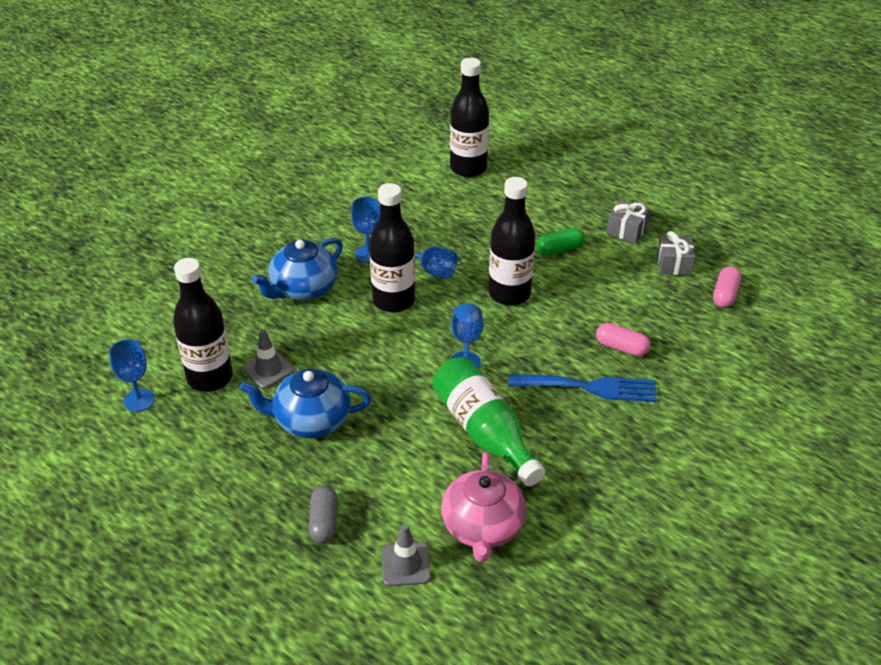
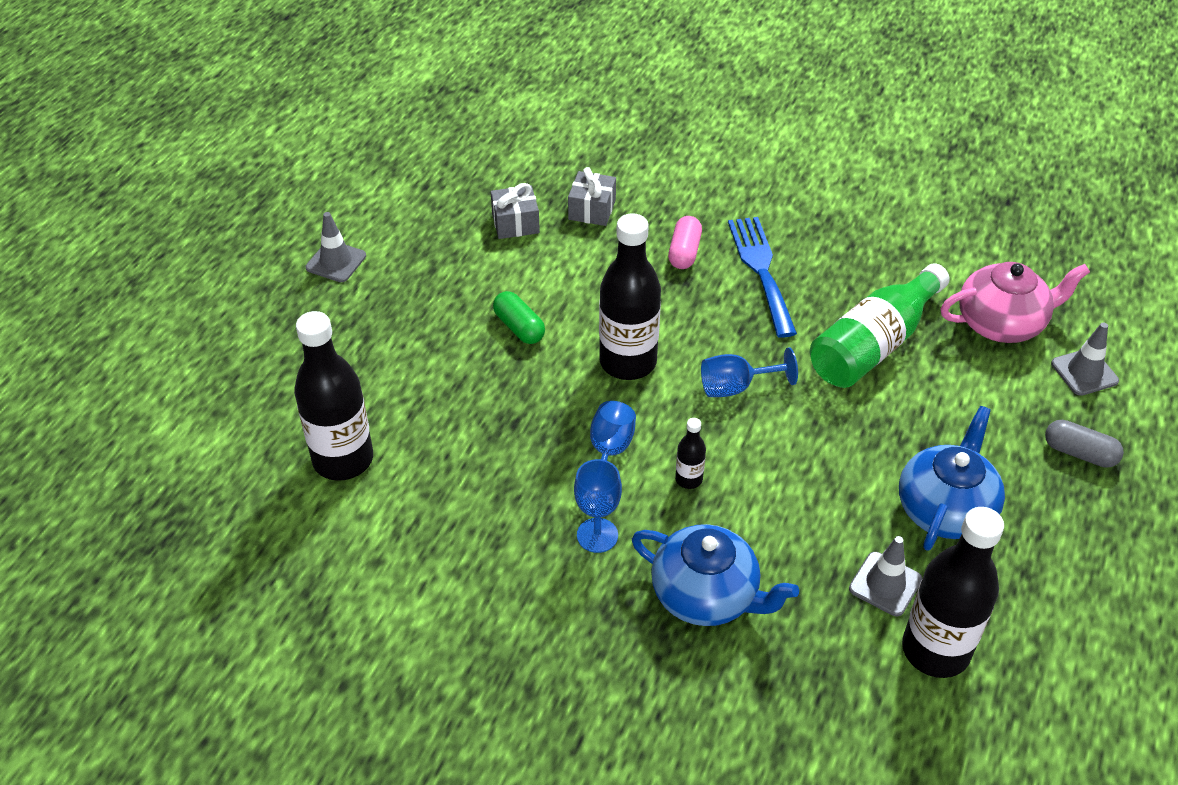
camera: 105 degrees left, 5 degrees up
(139, 400) = (1022, 725): blue goblet -> none
(311, 420) = (945, 509): blue teapot -> blue teapot turned 135 degrees counterclockwise
(324, 522) = (1079, 453): grey capsule -> grey capsule turned 45 degrees clockwise
(393, 300) = (688, 479): black bottle -> black bottle, size x0.44
(626, 230) = (458, 269): grey gift -> grey gift (592, 210)
(646, 180) = (336, 262): none -> grey traffic cone
(725, 295) = (558, 180): pink capsule -> none

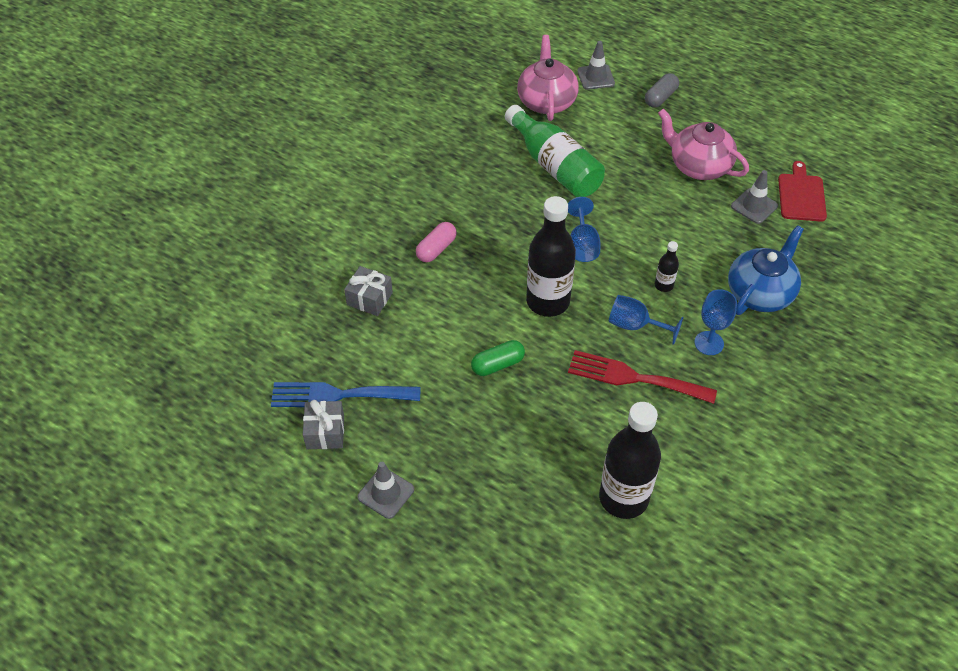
camera: 80 degrees left, 5 degrees up
(515, 223) = (371, 353): grey gift -> grey gift (325, 432)
(523, 457) = (634, 378): none -> red fork
(684, 252) = (436, 249): pink capsule -> pink capsule turned 75 degrees counterclockwise
(761, 270) = (467, 208): blue fork -> blue fork (338, 395)
(935, 650) = (801, 195): black bottle -> red cutting board
(945, 509) = (698, 166): blue teapot -> pink teapot

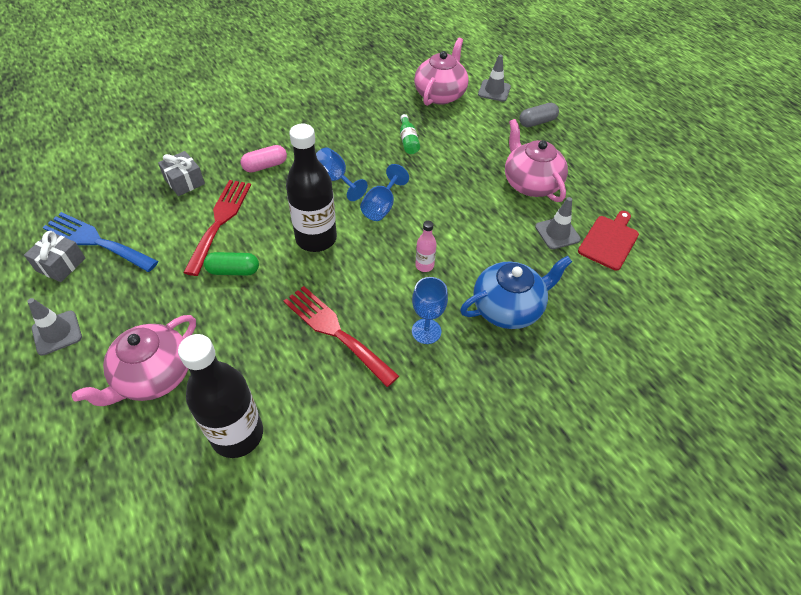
camera: 25 degrees right, 0 degrees up
(442, 323) = (220, 221): none -> red fork
(510, 487) = (154, 376): none -> pink teapot
(554, 166) = (408, 141): green bottle -> green bottle, size x0.44
(635, 326) = (372, 288): blue goblet -> blue goblet (335, 179)
(664, 285) = (424, 265): black bottle -> pink bottle

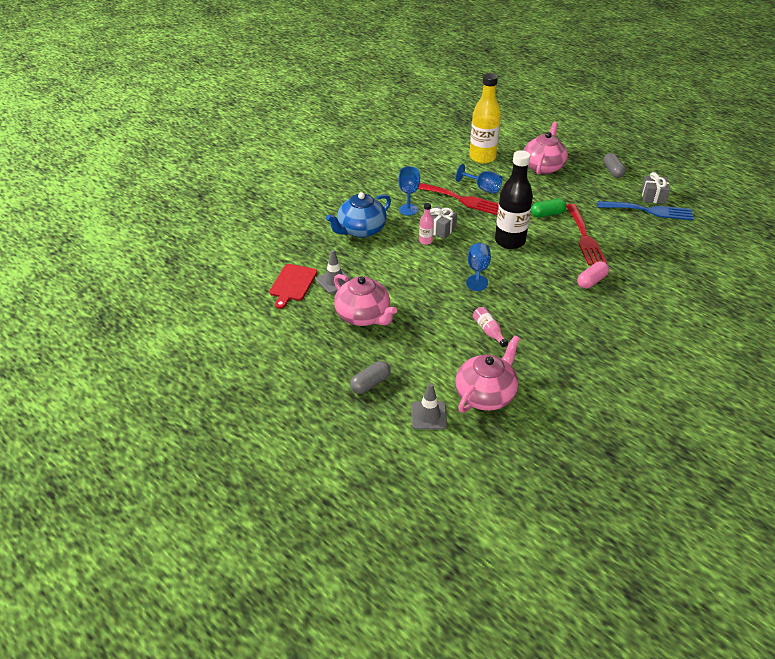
camera: 165 degrees right, 10 degrees down
(57, 333) = (612, 171): grey traffic cone -> grey capsule
(184, 182) = (638, 256): grey gift -> grey gift (440, 229)
(237, 434) = (482, 157): black bottle -> yellow bottle
(335, 179) = (527, 283): blue goblet -> blue goblet (482, 188)
(408, 141) = (488, 331): green bottle -> pink bottle
(440, 94) = (485, 394): pink teapot -> pink teapot turned 150 degrees counterclockwise

